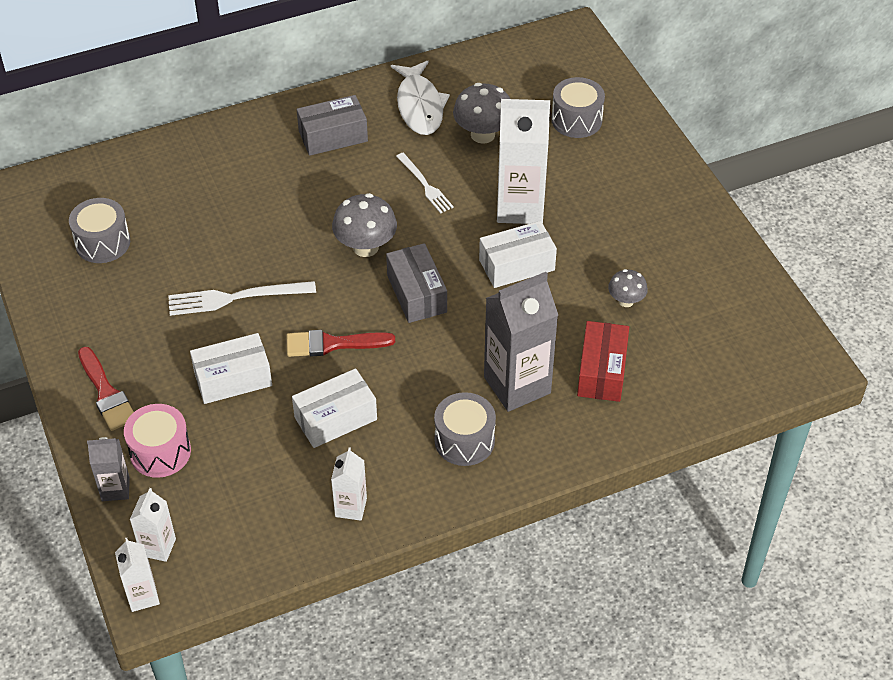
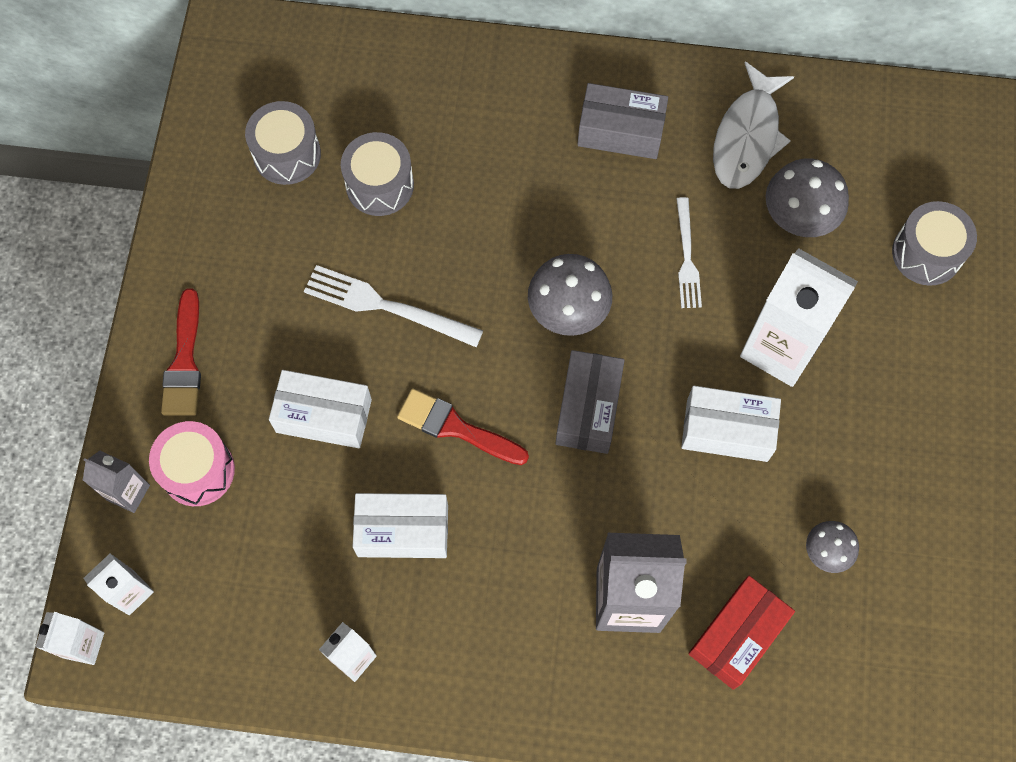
camera: 30 degrees right, 20 degrees up
(464, 440) = (525, 641): grey drum -> grey drum (380, 185)

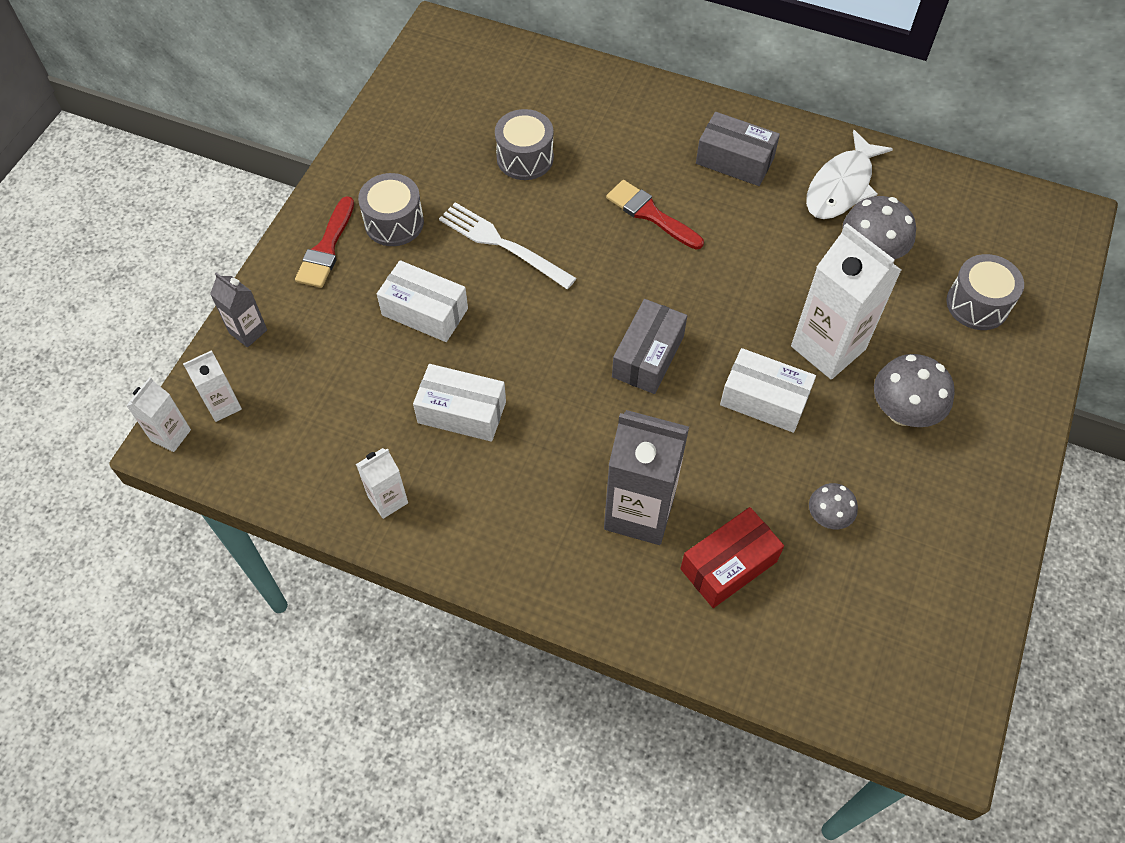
camera: 15 degrees right, 10 degrees down
(198, 470) = (309, 328): pink drum -> none
(287, 154) = (458, 122): grey drum -> grey drum (394, 222)
(456, 427) = (531, 345): red brush -> red brush (650, 214)
(568, 312) = (652, 281): grey mushroom -> grey mushroom (902, 412)
(687, 257) = (765, 262): white fork -> none

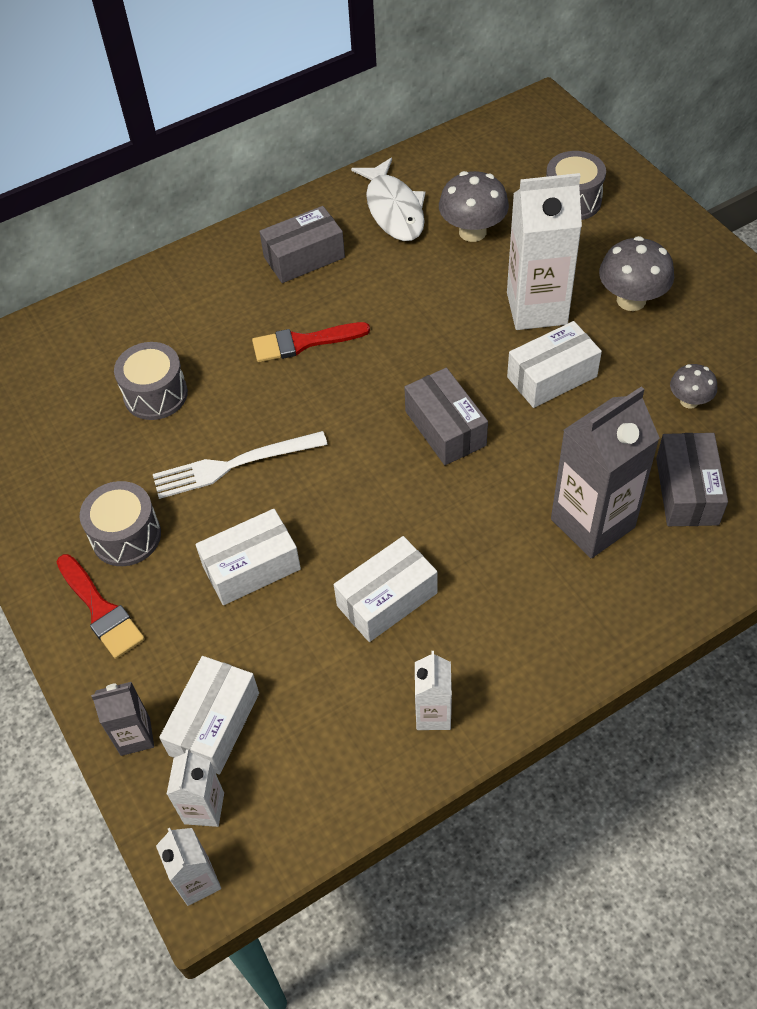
camera: 50 degrees left, 5 degrees down
(288, 370) = (214, 724): none -> white box
(728, 565) = (687, 491): red box -> grey box

